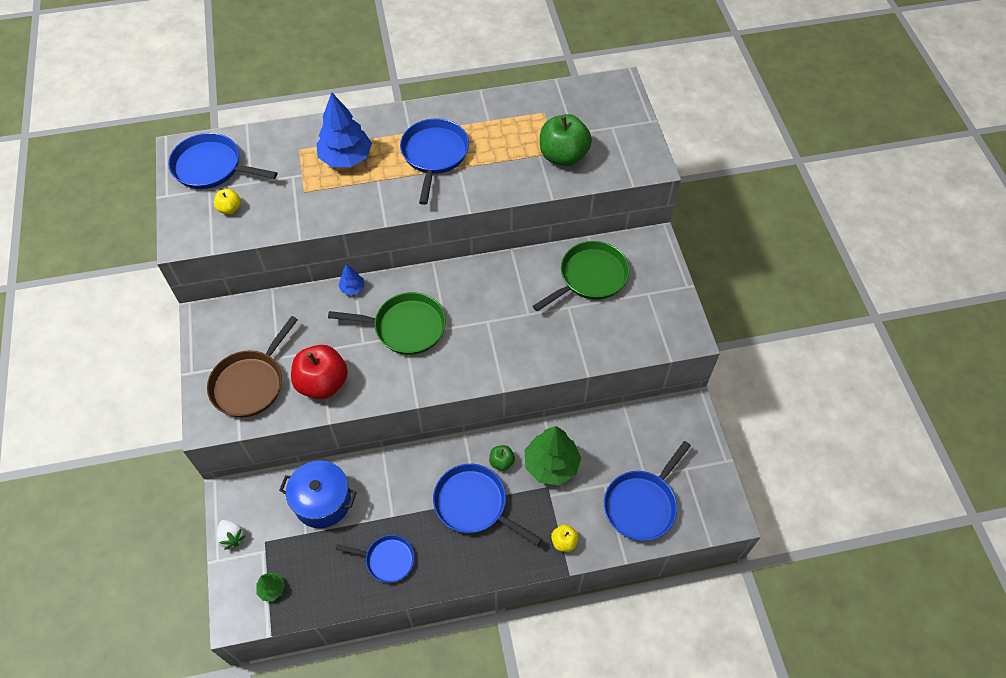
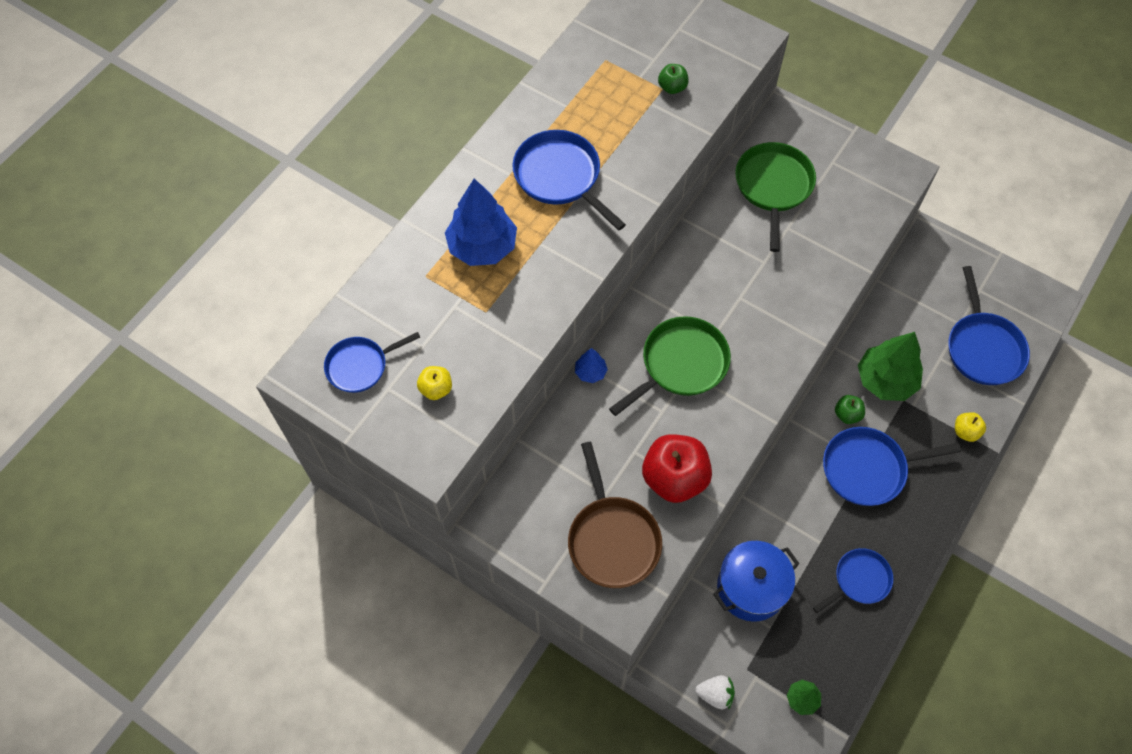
camera: 45 degrees left, 5 degrees up
(211, 167) = (360, 366): blue pan -> blue pan, size x0.64
(563, 156) = (672, 87): green apple -> green apple, size x0.48

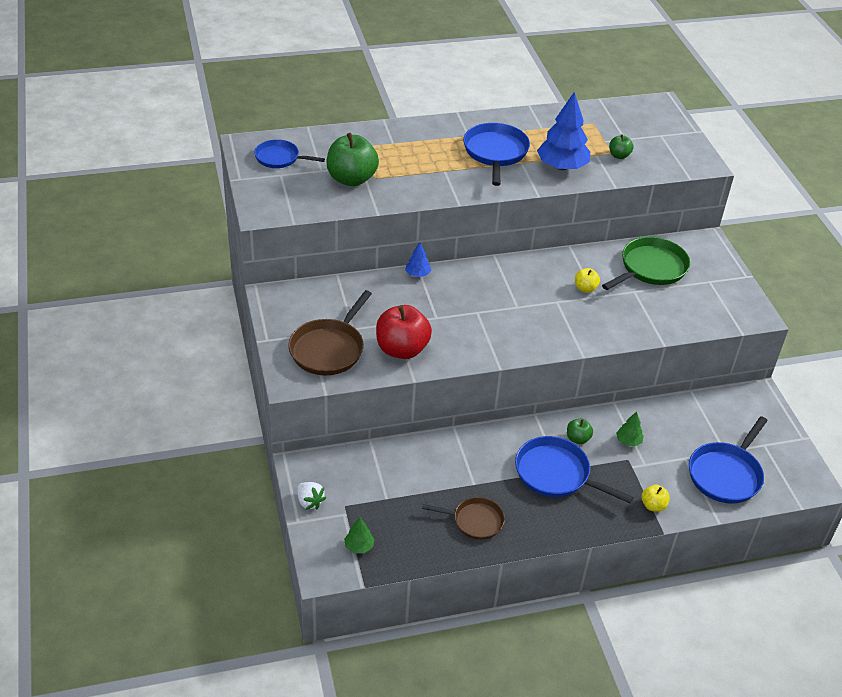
camera: 40 degrees right, 20 degrees down
(436, 389) = (304, 190): yellow apple -> yellow apple (585, 288)
(465, 332) = (351, 179): none -> green apple
(482, 246) = (410, 153): blue tree -> blue tree (562, 166)
(680, 364) = (476, 305): green pan -> none
(751, 588) = (399, 471): blue pot -> none
(859, 580) = (475, 521): blue pan -> brown pan
(885, 380) = (628, 441): green tree -> green tree, size x0.47

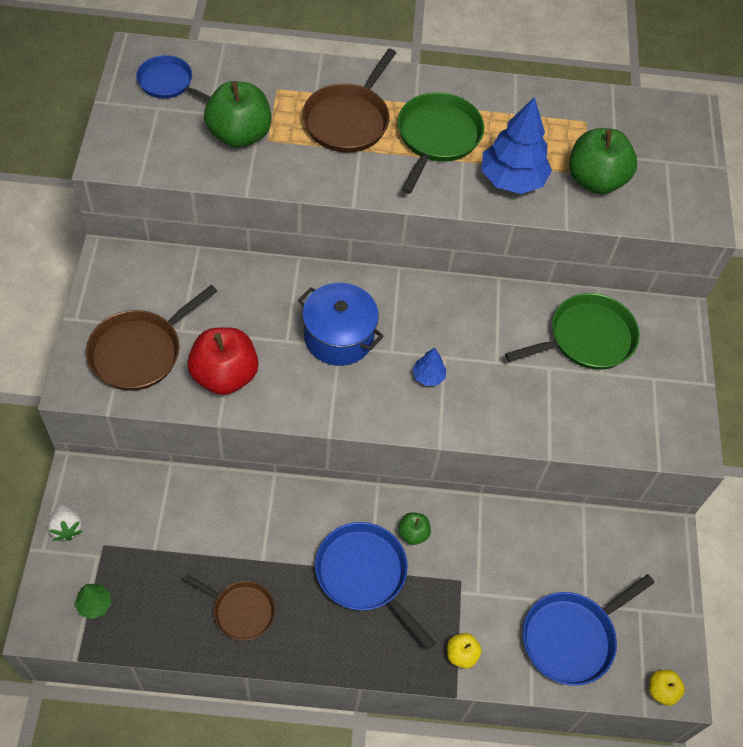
camera: 15 degrees right, 15 degrees up
(417, 274) = (293, 272): blue tree -> blue tree (428, 376)
(426, 155) = (348, 120): none -> brown pan
(473, 306) = (338, 337): none -> blue pot
(495, 153) = (437, 137): blue pan -> green pan
(585, 288) = (489, 347): yellow apple -> yellow apple (661, 691)
(619, 156) = (595, 180): green apple -> green apple, size x2.06
(628, 441) = (473, 555): green tree -> none

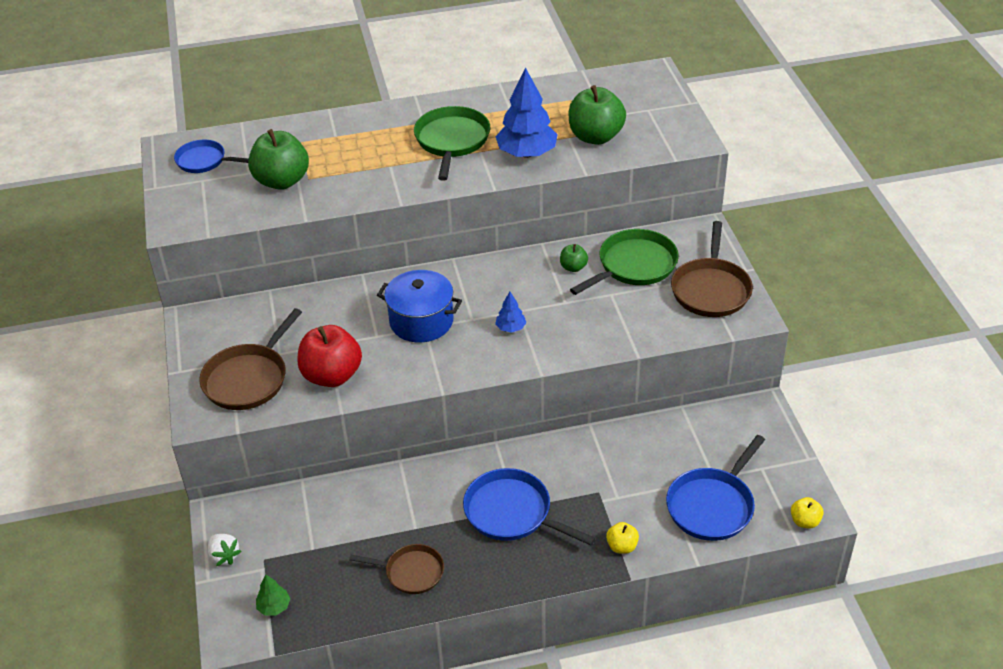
camera: 10 degrees left, 15 degrees down
(348, 120) = (371, 148): brown pan -> brown pan (711, 289)
(413, 533) = (542, 469): green apple -> green apple (573, 267)

